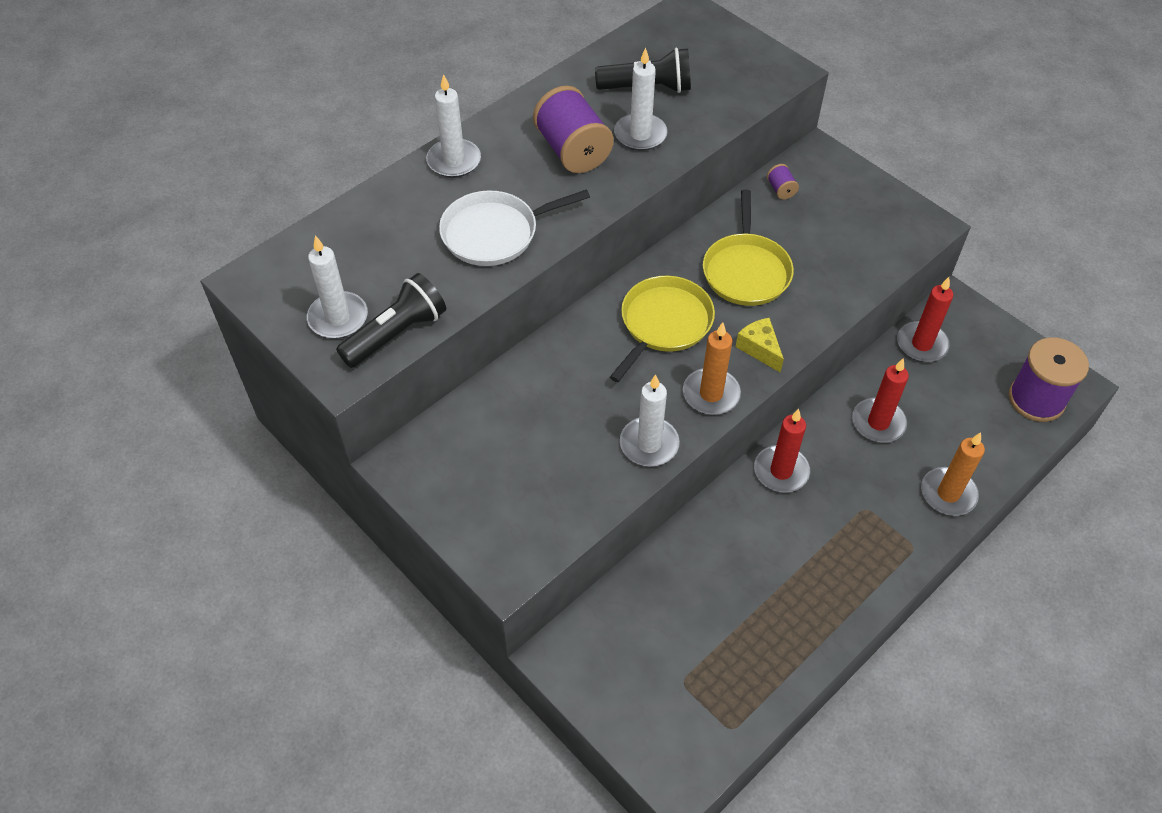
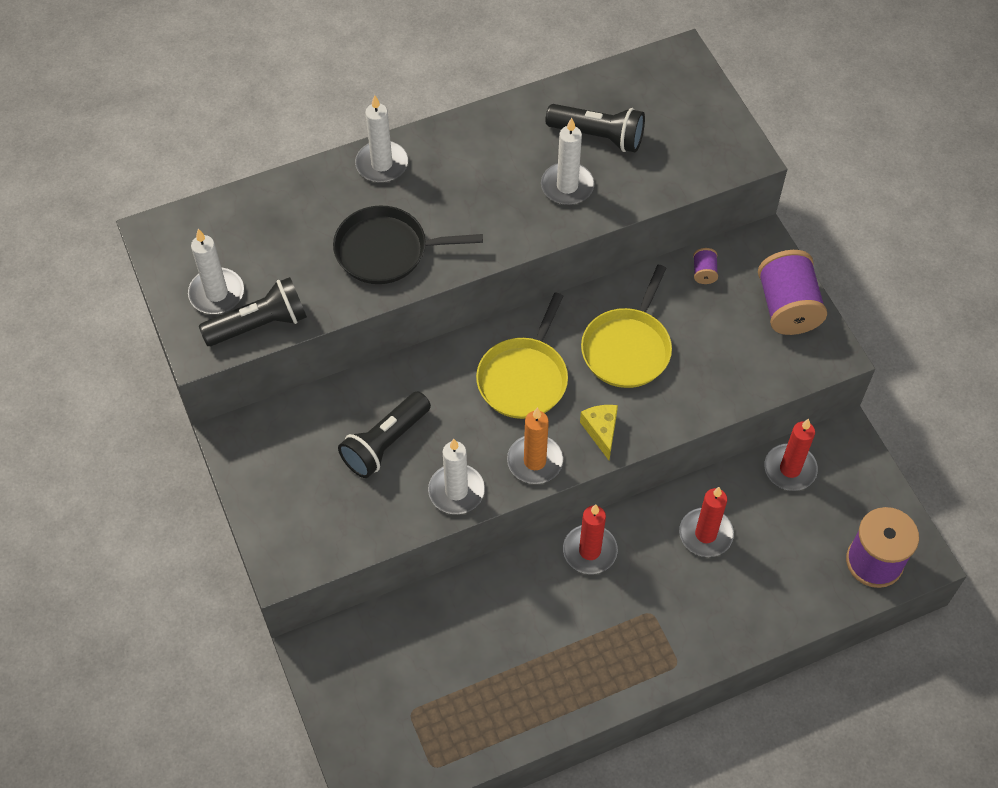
camera: 20 degrees right, 5 degrees up
(494, 233) = (386, 250): white pan -> black pan
(557, 421) = (385, 443): none -> black flashlight
(572, 150) = (495, 185): purple spool -> purple spool (787, 307)
(663, 323) = (524, 378): yellow pan -> yellow pan turned 150 degrees clockwise
(948, 494) = (736, 625): orange candle -> none

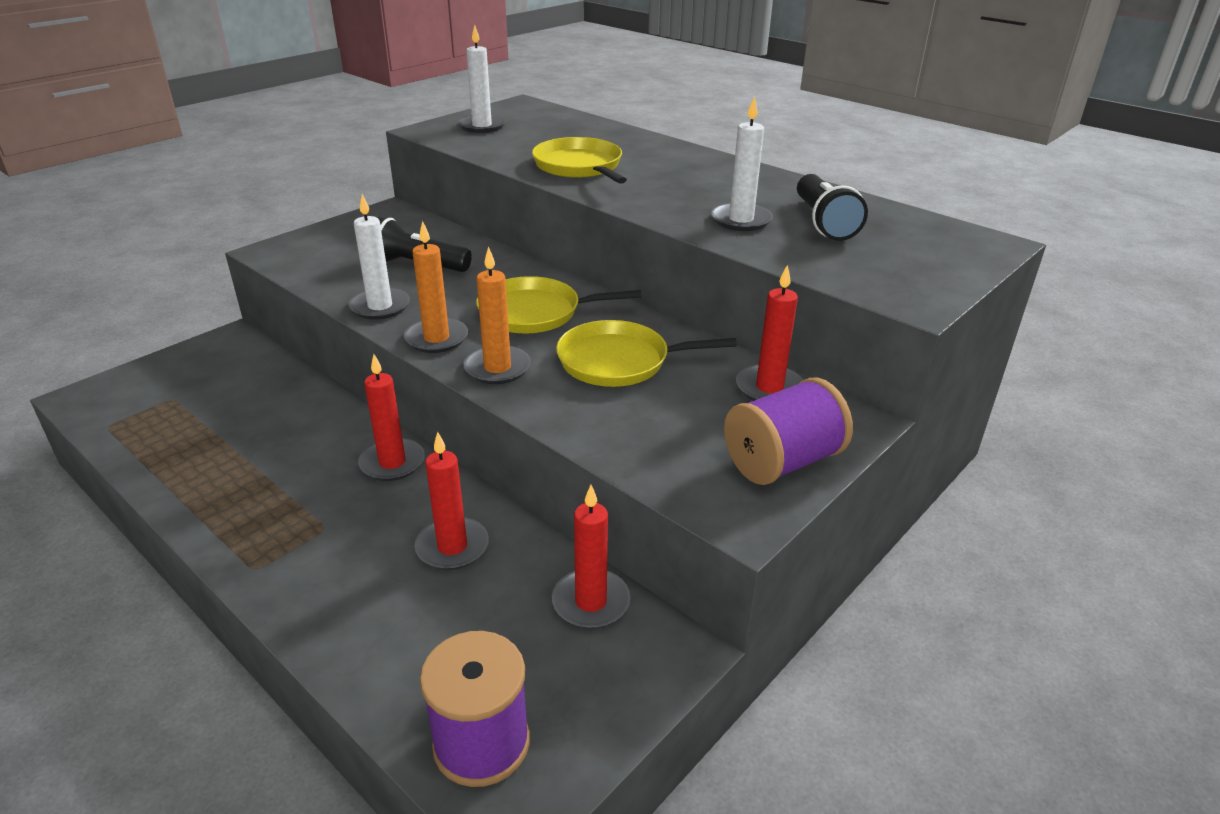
camera: 65 degrees right, 25 degrees down
(259, 324) = (462, 142): black flashlight -> none
(382, 164) = (669, 150): white candle -> none
(386, 250) = (579, 166): black pan -> yellow pan
(601, 431) = (497, 368): yellow cheese -> orange candle
(704, 272) = (769, 388): purple spool -> red candle

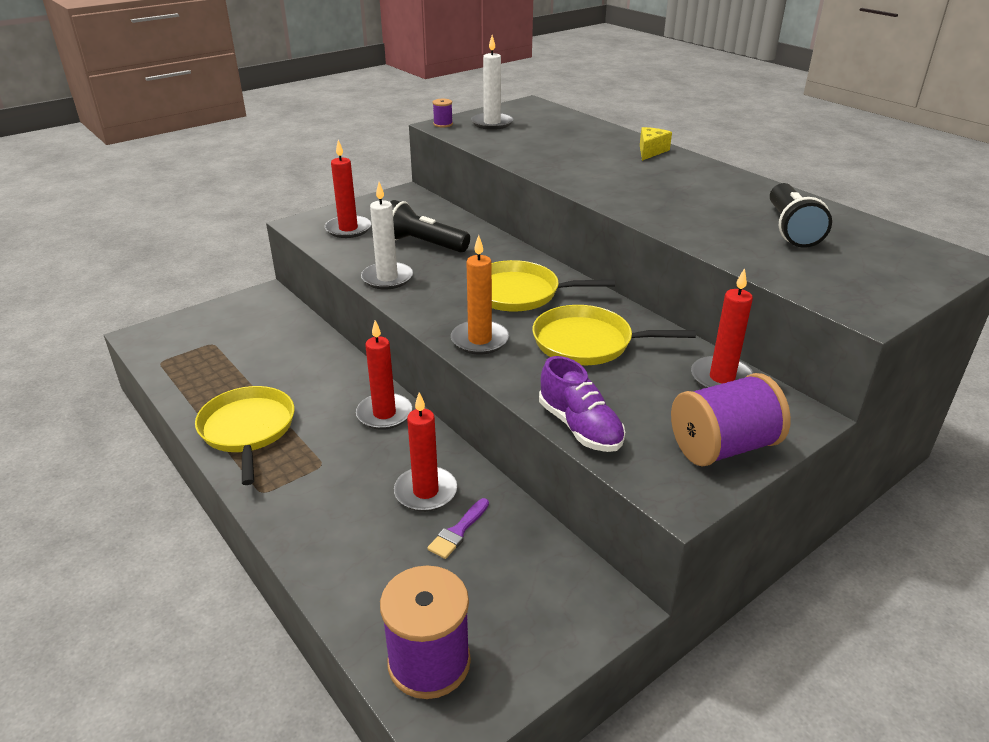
camera: 10 degrees right, 0 degrees up
(426, 129) = (443, 124): none -> purple spool
(436, 338) = (431, 310): orange candle -> none
(496, 588) = (458, 531): none -> purple brush
(579, 166) = (572, 164): yellow pan -> yellow pan (247, 429)
(591, 602) = (538, 553): red candle -> red candle (348, 229)
(624, 455) = (580, 427): none -> purple shoe
(662, 149) = (650, 151): none -> yellow cheese
(741, 220) = (712, 222): white candle -> none

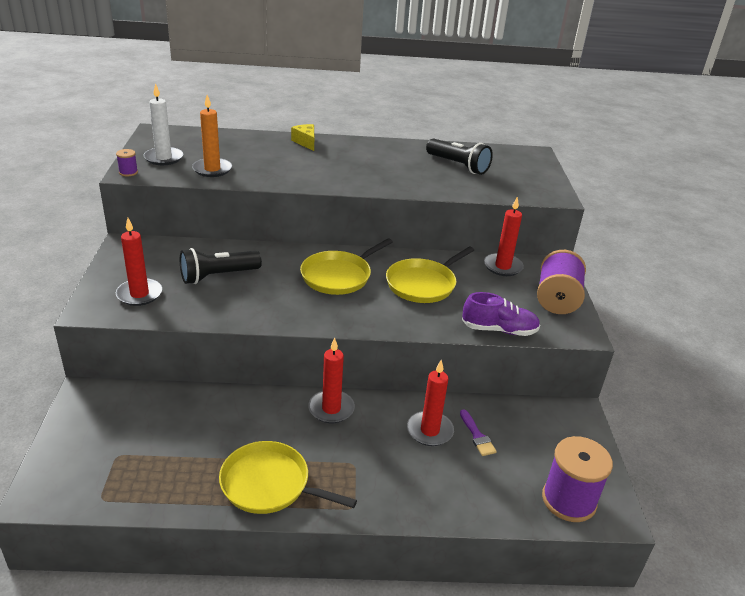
camera: 55 degrees left, 0 degrees up
(387, 278) = (244, 313): white candle -> none
(480, 340) = (374, 317): orange candle -> orange candle (212, 169)

